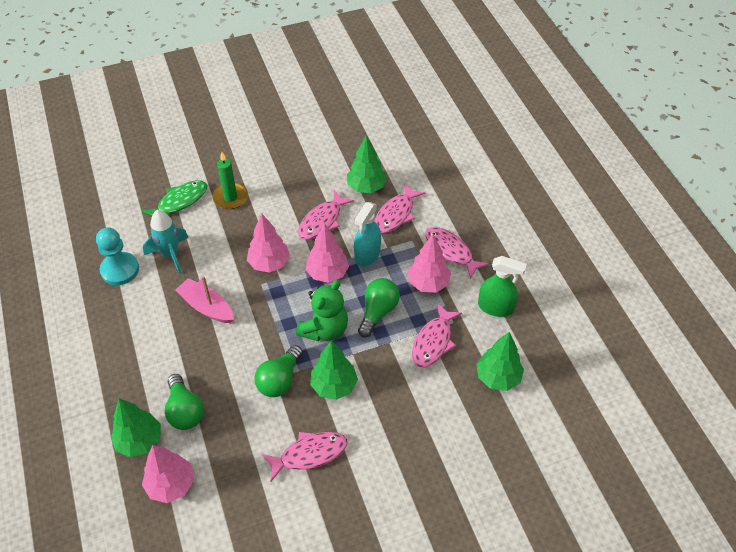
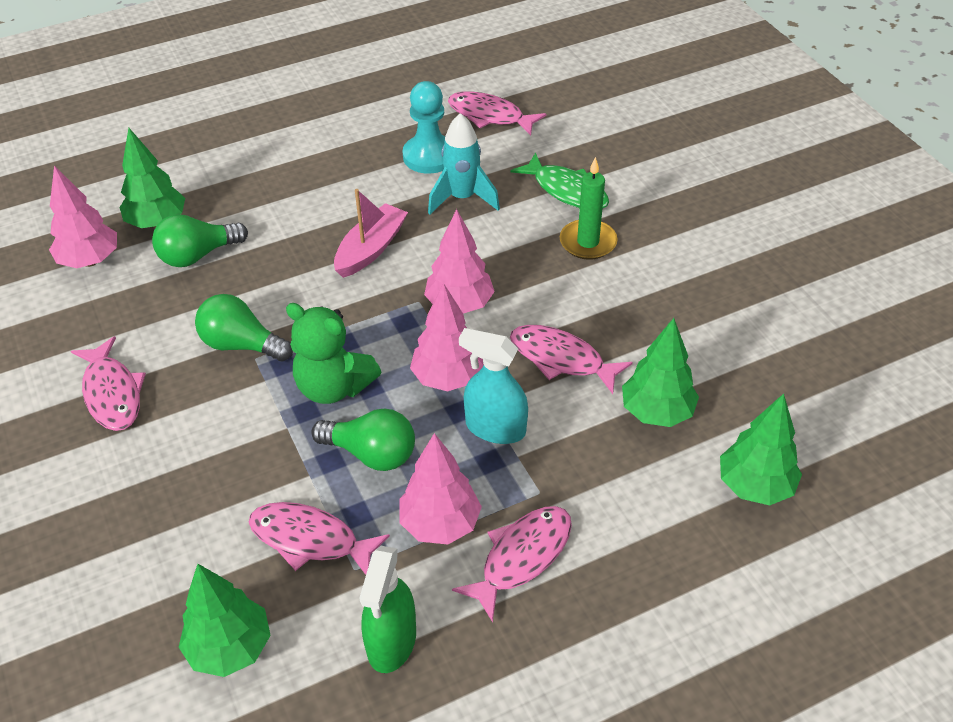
camera: 85 degrees right, 5 degrees down
(334, 386) = (227, 409): green tree -> green tree (755, 486)
(396, 214) = (600, 463): pink fish -> pink fish (490, 116)

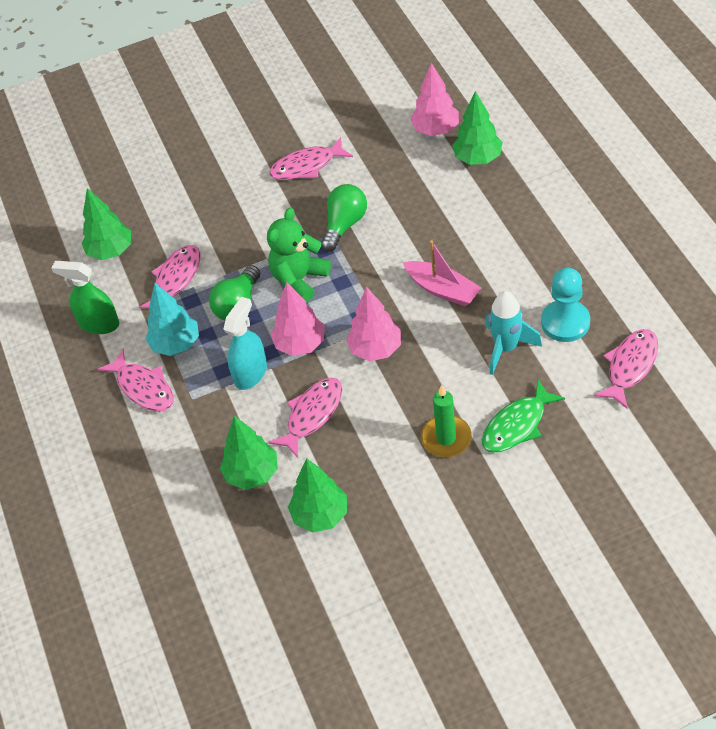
camera: 100 degrees right, 5 degrees up
(198, 255) = (439, 187): green light bulb -> none
(440, 524) = (176, 344): pink tree -> turquoise tree
(755, 486) = (176, 530): green tree -> green tree (320, 515)

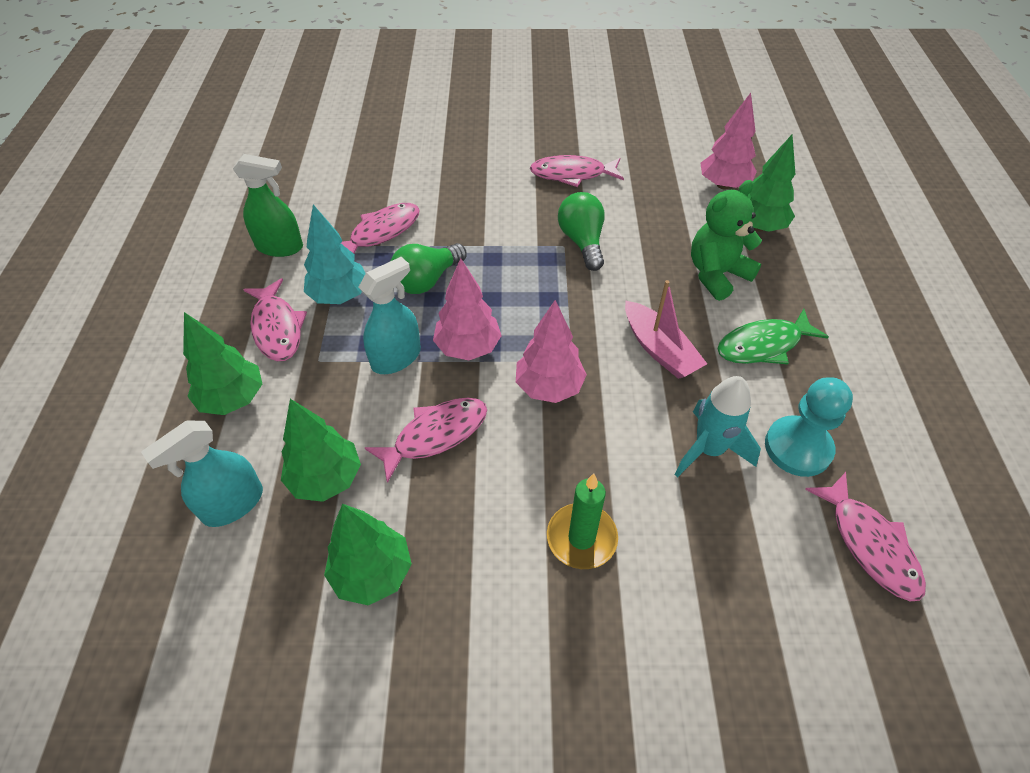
camera: 15 degrees right, 0 degrees up
(99, 324) = (280, 247): green spray bottle -> green spray bottle turned 150 degrees clockwise
(111, 251) = (338, 185): green tree -> green tree (233, 399)
(197, 516) = (232, 504): none -> turquoise spray bottle
(299, 279) = (505, 279): green teddy bear -> green teddy bear (717, 274)
(344, 225) = (582, 242): green light bulb -> green light bulb turned 60 degrees counterclockwise
(517, 425) = (683, 561): green fish -> green fish (763, 345)
(630, 366) = (869, 544): pink fish -> pink fish turned 105 degrees clockwise

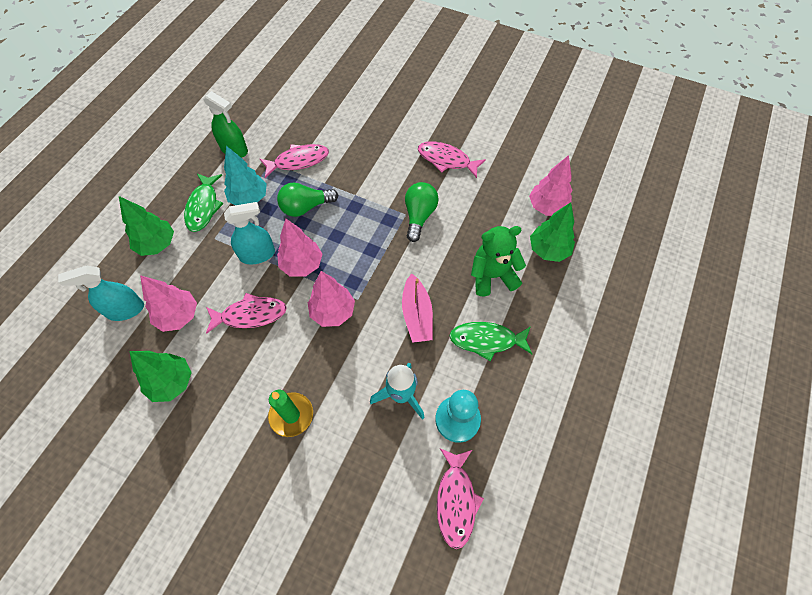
camera: 25 degrees right, 10 degrees up
(277, 328) = (203, 207): pink fish -> green fish
(326, 479) = (178, 316): green tree -> pink tree

